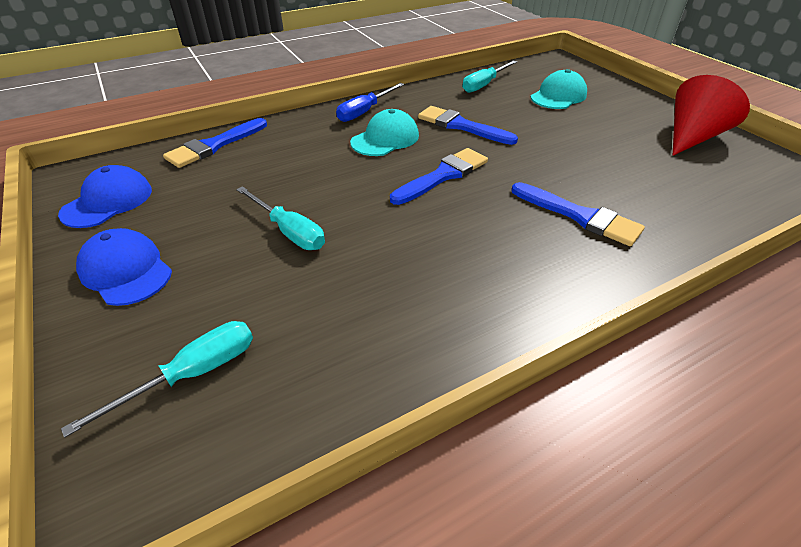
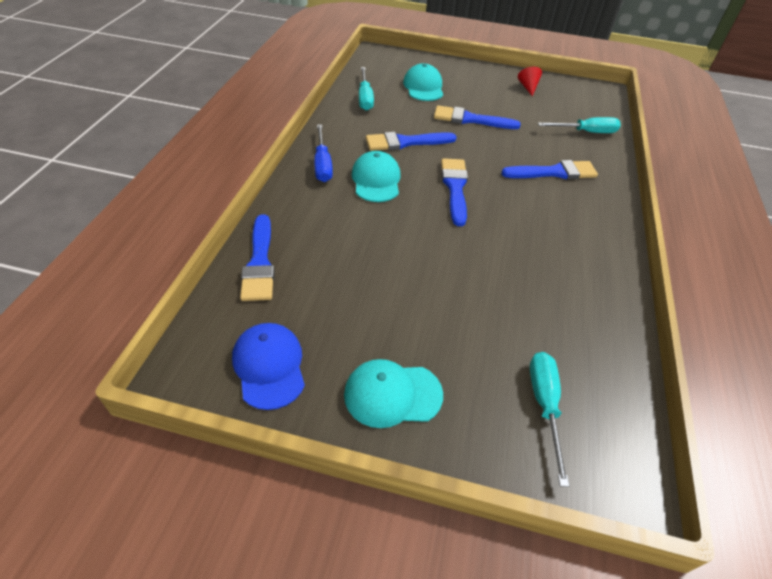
camera: 50 degrees left, 5 degrees up
(126, 270) = (392, 394): blue cap -> turquoise cap
(289, 231) = (438, 287): turquoise screwdriver -> turquoise screwdriver (586, 132)
(562, 136) = (470, 119): none -> blue brush
(692, 137) = (528, 87): red cone -> red cone, size x0.49

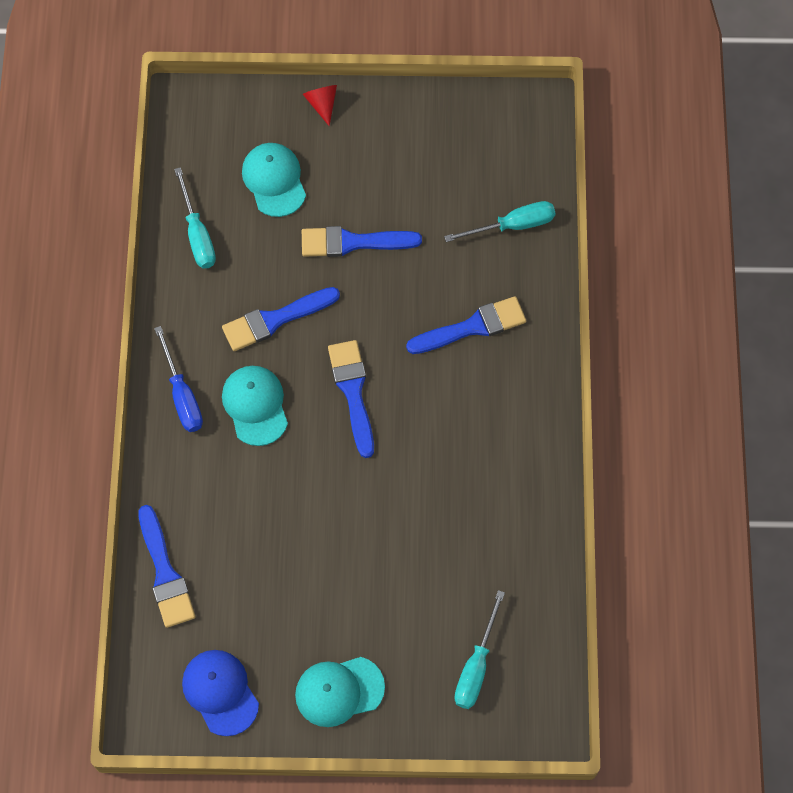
camera: 10 degrees left, 20 degrees up
(528, 87) = (426, 134): red cone -> red cone (322, 104)
(544, 405) = (476, 666): turquoise screwdriver -> turquoise screwdriver turned 150 degrees counterclockwise

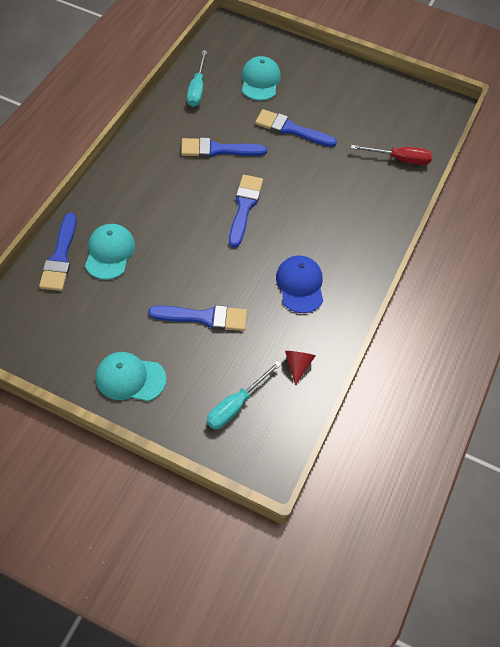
camera: 20 degrees right, 10 degrees down
(182, 395) = (135, 165): blue screwdriver -> none
(220, 692) = (50, 343): blue cap -> blue cap (300, 285)
(255, 405) = (177, 189): turquoise cap -> turquoise cap (109, 253)
(322, 104) = (312, 56): red cone -> red cone (298, 365)
(472, 327) = (344, 203): blue brush -> blue brush (204, 317)
(513, 225) = (399, 159): turquoise screwdriver -> red screwdriver

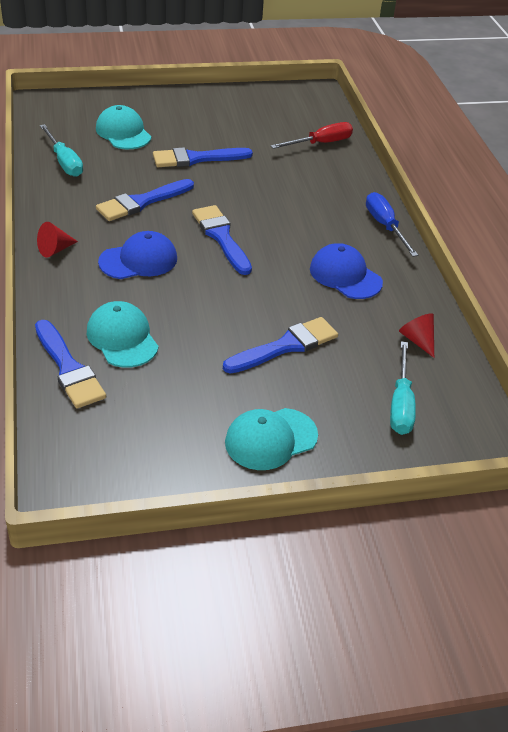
camera: 35 degrees left, 15 degrees down
(128, 161) = (55, 250): none -> red cone
(173, 197) = (138, 260): none -> blue cap
(373, 259) = (385, 226): none -> blue screwdriver

